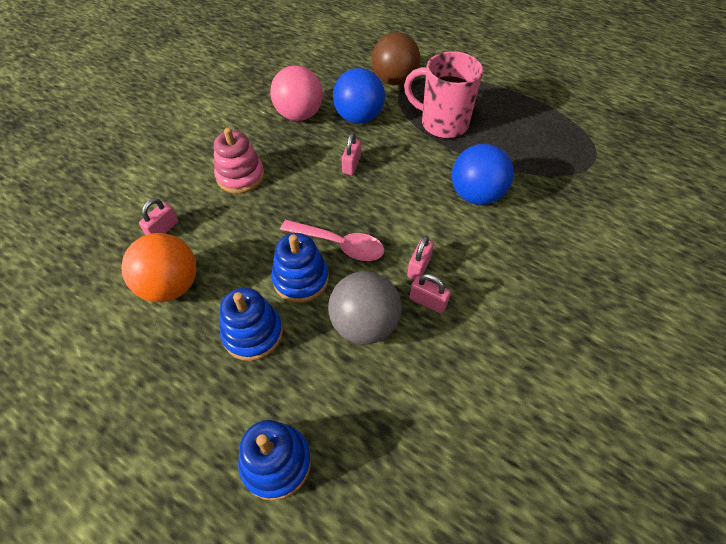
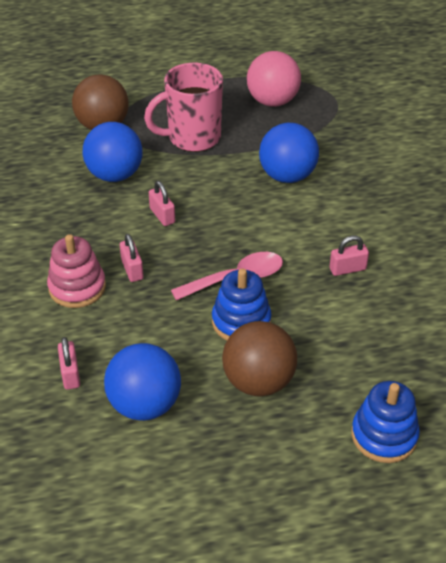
camera: 45 degrees left, 10 degrees down
(171, 286) = (145, 404): orange ball -> blue ball
(253, 333) = (258, 381): blue stacking toy -> brown ball
(299, 115) = (56, 205): pink ball -> pink ball (272, 101)
(364, 324) = (326, 315): grey ball -> none
(419, 267) = (312, 251): pink padlock -> pink padlock (132, 269)

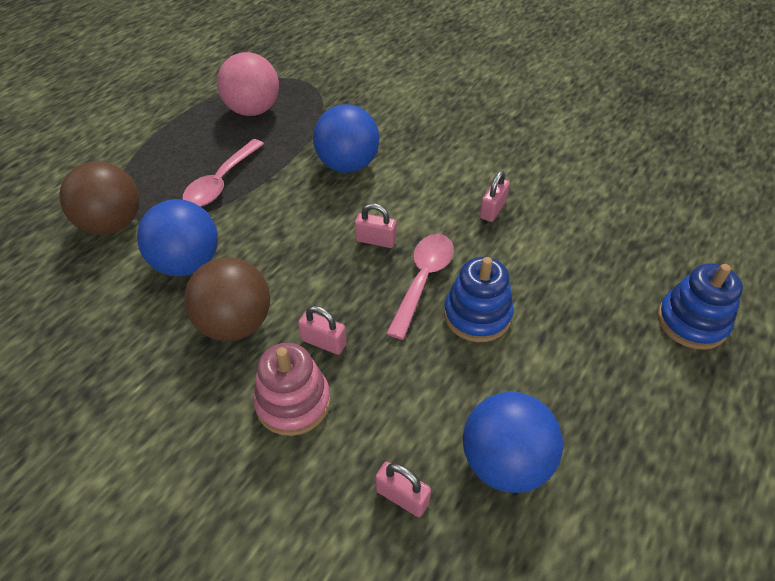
camera: 45 degrees left, 5 degrees up
(162, 215) = (285, 270): pink padlock -> pink padlock (375, 240)
(192, 138) = (221, 182): pink mug -> pink spoon
(258, 381) = (559, 356): brown ball -> brown ball (235, 323)

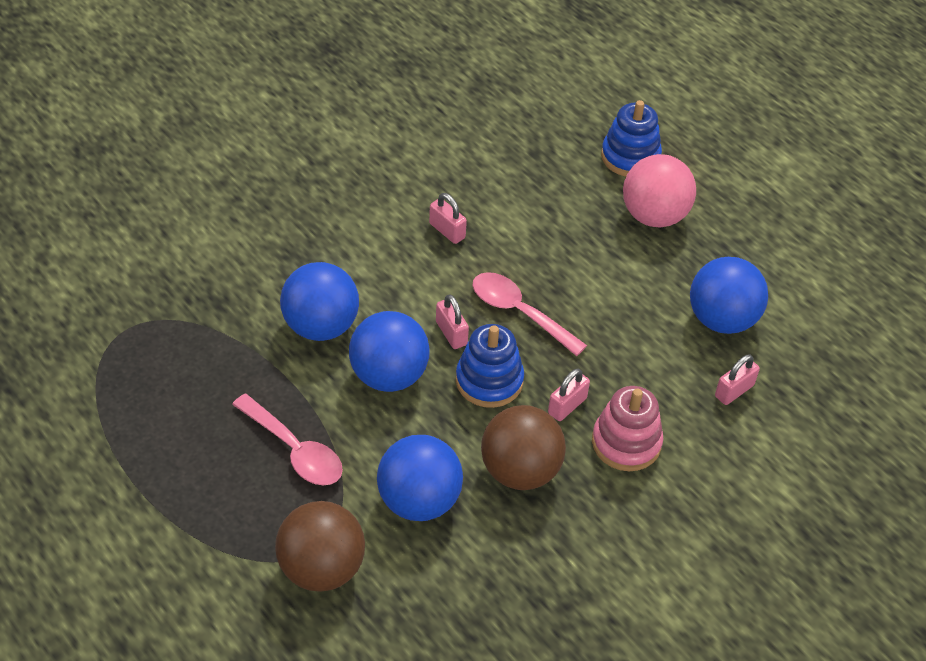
camera: 75 degrees left, 0 degrees up
(253, 110) = (164, 394): pink ball -> pink ball (654, 216)
(313, 214) = (389, 375): none -> blue ball
(375, 240) = (451, 333): pink padlock -> pink padlock turned 60 degrees counterclockwise
(477, 315) = (575, 287): blue stacking toy -> blue stacking toy (489, 381)

